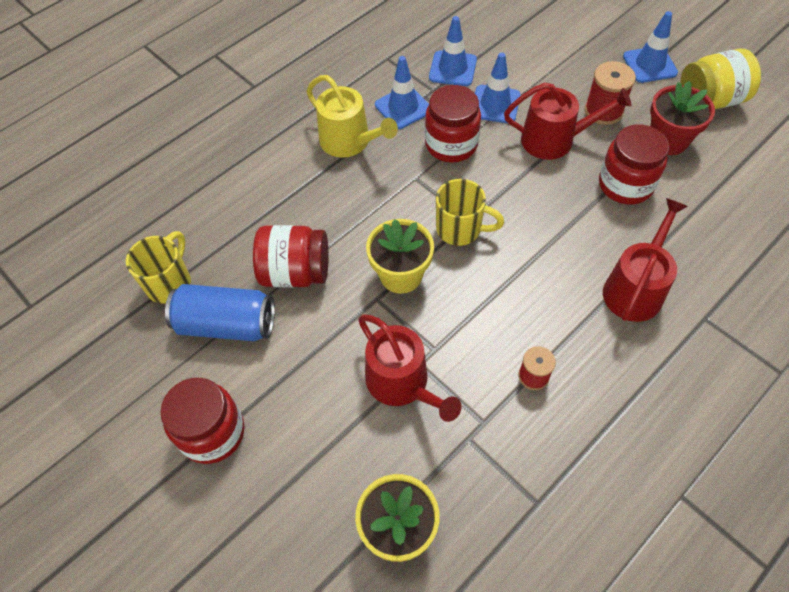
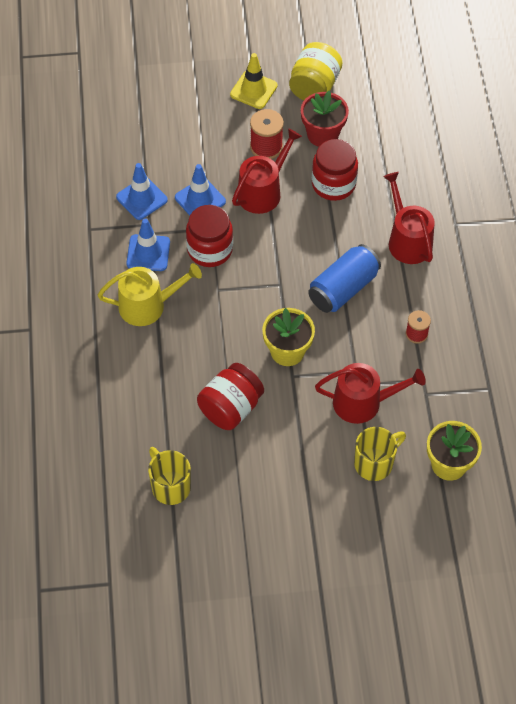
camera: 55 degrees left, 0 degrees up
(212, 433) = (308, 523): red jar -> none
(227, 324) = (235, 471): blue can -> blue can (343, 289)
(460, 229) = (283, 295): yellow mug -> yellow mug (375, 463)
(649, 65) = (253, 90): blue traffic cone -> yellow traffic cone

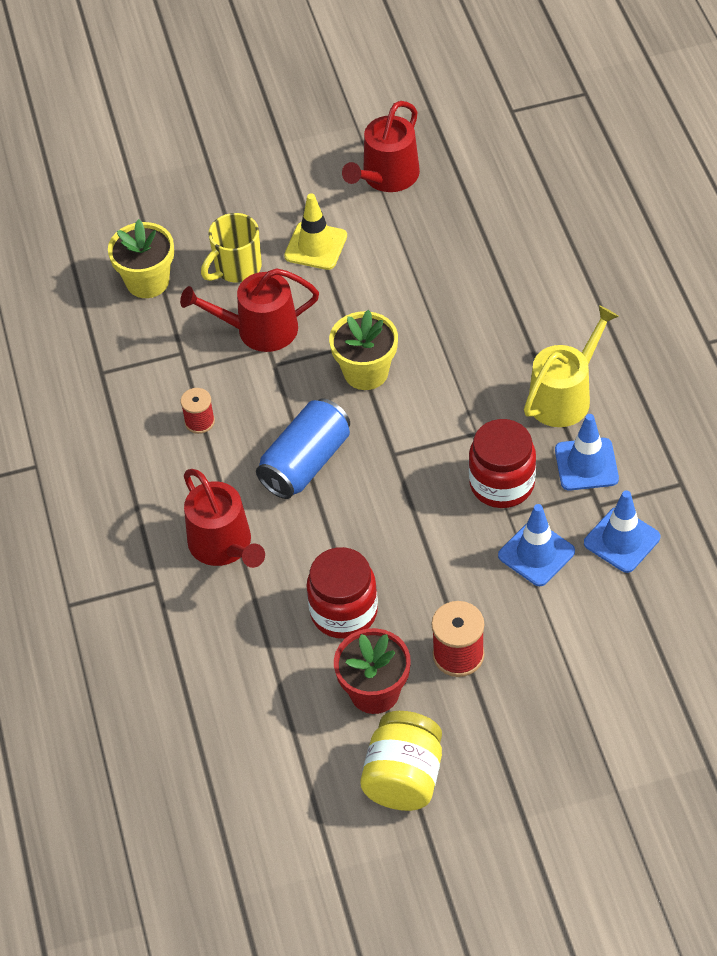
camera: 175 degrees right, 5 degrees down
(147, 305) = (564, 396): yellow watering can -> yellow watering can turned 150 degrees clockwise
(170, 486) = (473, 206): yellow mug -> none
(230, 408) = (423, 296): red jar -> none
(253, 90) = (501, 752): yellow traffic cone -> yellow traffic cone (315, 246)
(263, 191) = (447, 582): red watering can -> red watering can (387, 177)

